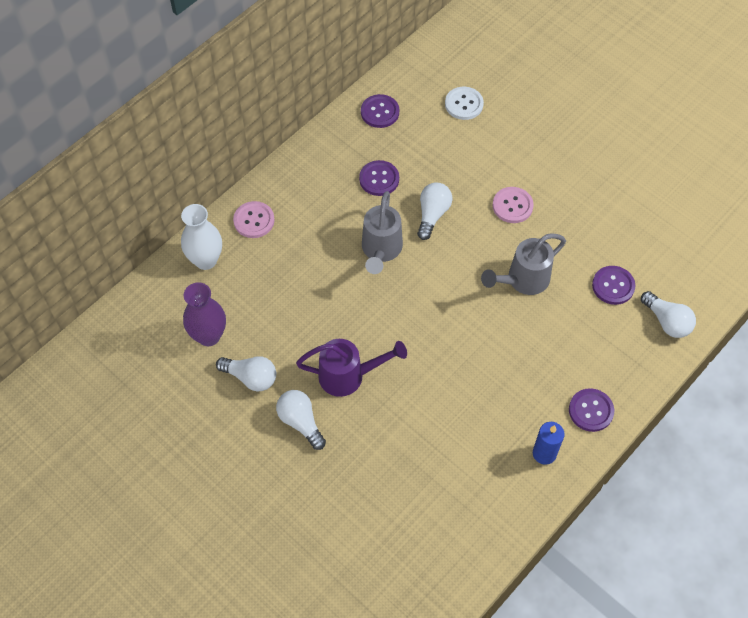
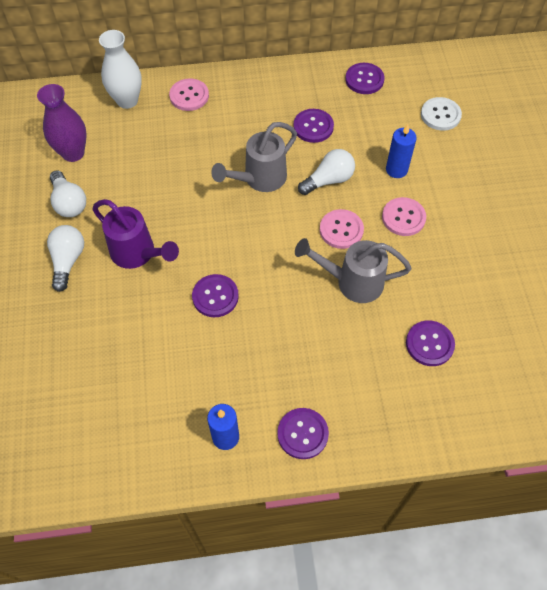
camera: 40 degrees right, 0 degrees up
(439, 364) = (215, 296): none -> purple button
(473, 171) = (396, 170): none -> blue candle
(478, 247) = (341, 230): none -> pink button
(667, 322) = (451, 412): white light bulb -> none

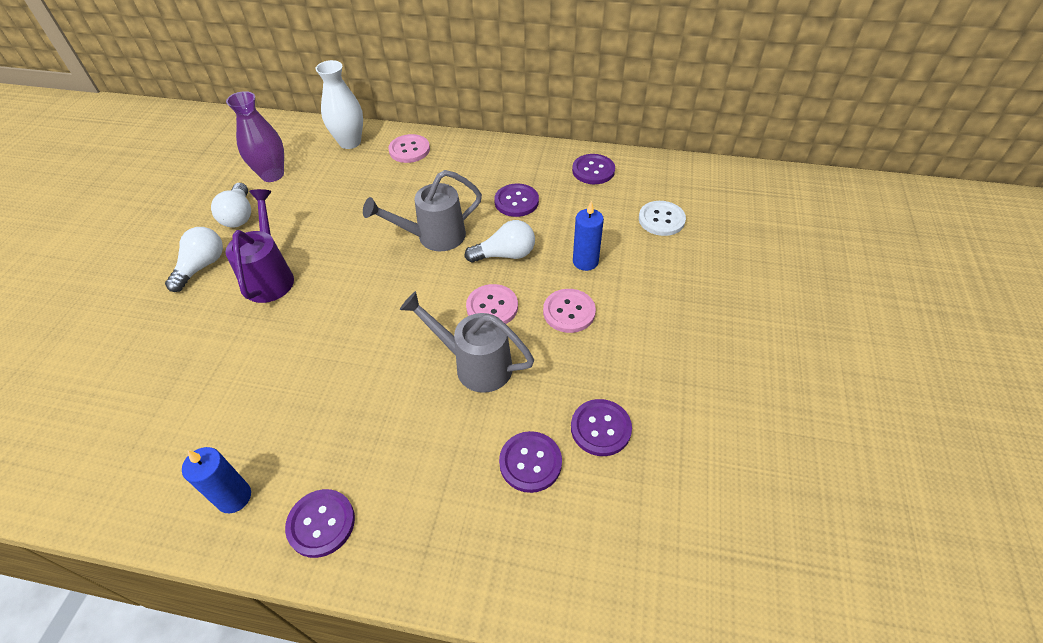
camera: 20 degrees right, 10 degrees down
(137, 253) = (270, 277): purple watering can -> purple watering can turned 150 degrees counterclockwise
(215, 296) = (319, 339): purple button -> purple button (600, 428)

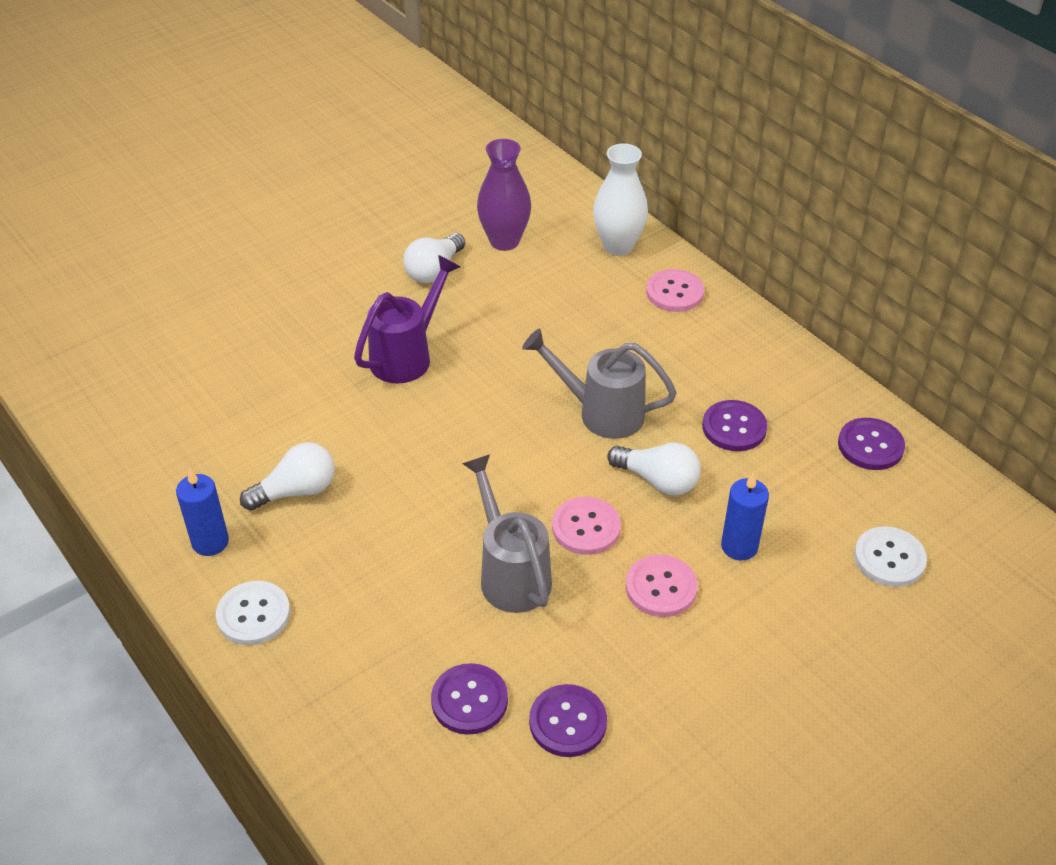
camera: 40 degrees right, 5 degrees down
(202, 266) = (357, 306): white light bulb -> white light bulb (296, 491)
(321, 523) = (253, 614): purple button -> white button

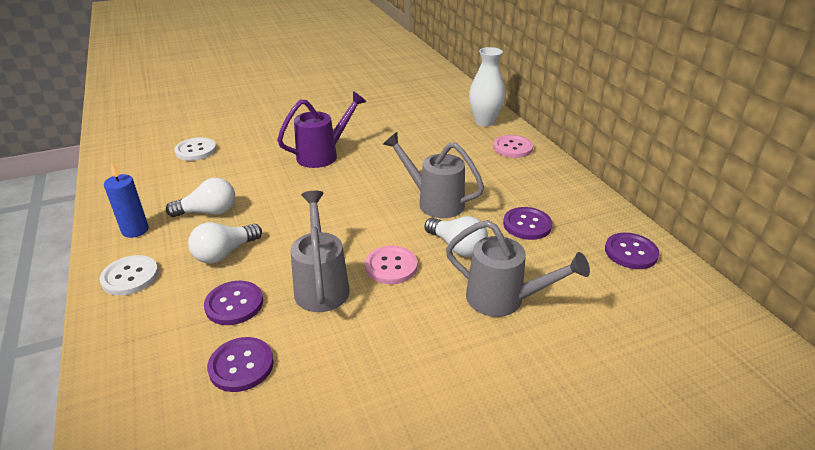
camera: 15 degrees right, 10 degrees down
(434, 270) = (364, 119): white light bulb -> white light bulb (224, 253)
(504, 241) = (414, 111): purple vase -> none
(568, 722) = (308, 400): purple button -> purple button (234, 304)
(661, 587) = (430, 316): pink button -> none
(739, 546) = (503, 299): blue candle -> grey watering can
(889, 558) = (628, 331): white button -> white button (196, 150)

